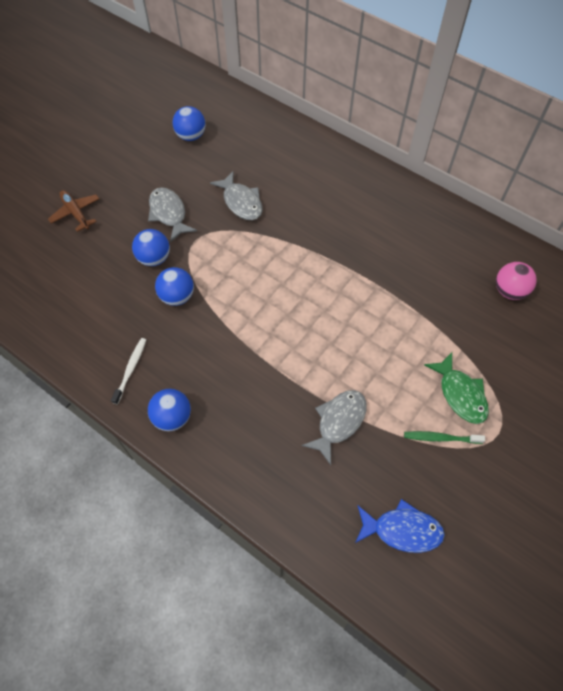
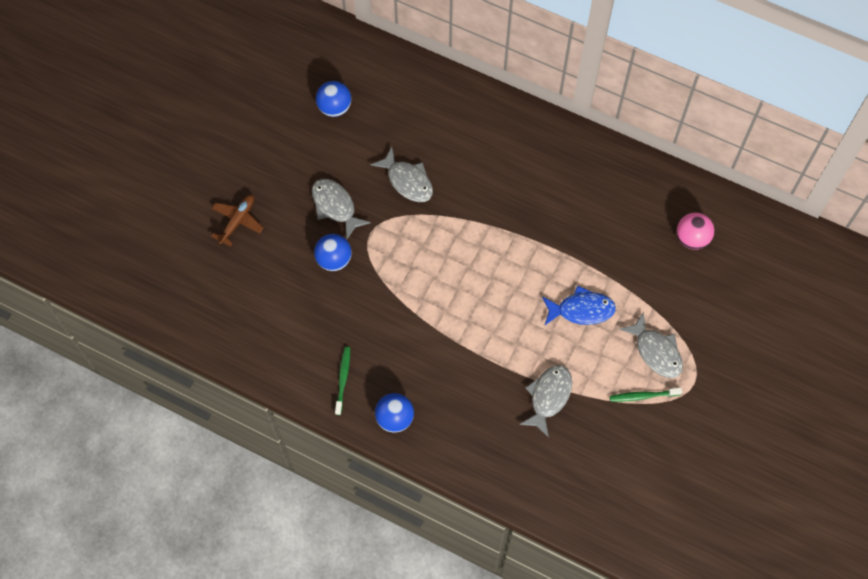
camera: 10 degrees left, 5 degrees up
(76, 213) = (237, 221): brown plane -> brown plane turned 75 degrees clockwise
(131, 369) = (343, 379): white toothbrush -> green toothbrush
(177, 296) = (368, 297): blue ball -> none
(402, 530) = (619, 482): blue fish -> blue fish (581, 310)
(460, 394) = (656, 351): green fish -> grey fish

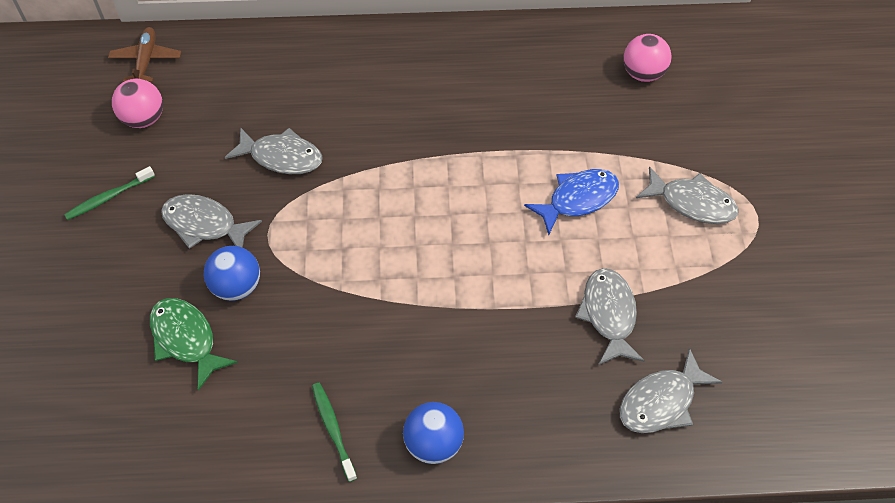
camera: 30 degrees left, 10 degrees down
(237, 221) = (77, 301): brown plane -> brown plane (146, 60)
(288, 279) = (186, 339): none -> green fish
(334, 107) = (144, 119): blue ball -> pink ball
(543, 466) = (661, 401): none -> grey fish
(643, 396) = (714, 257): green toothbrush -> green toothbrush (108, 197)

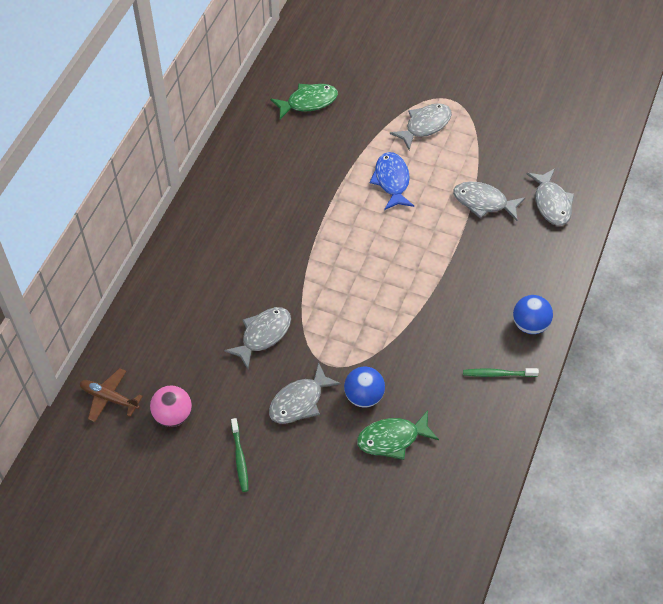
camera: 65 degrees left, 0 degrees up
(642, 74) = (308, 102): pink ball -> green fish

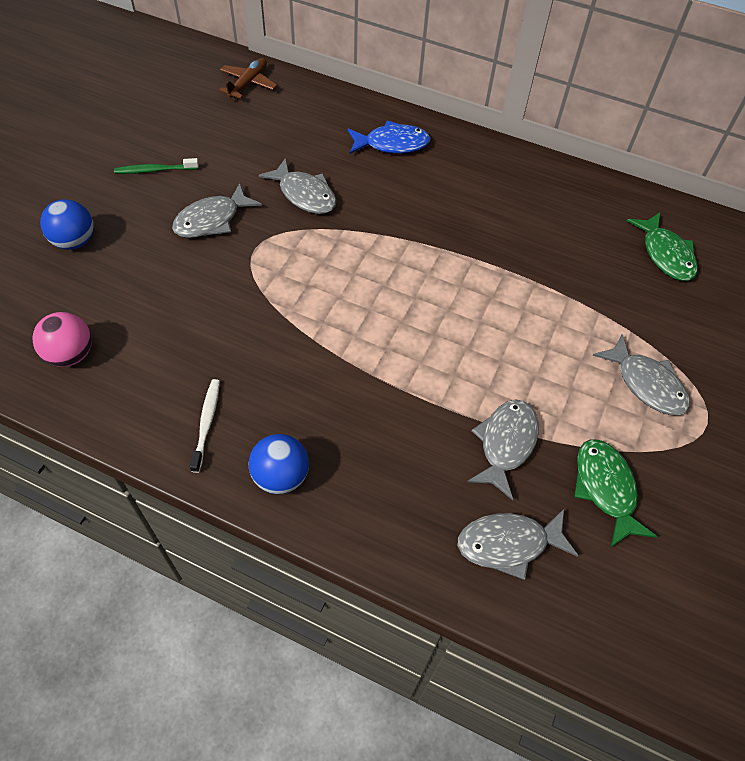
camera: 90 degrees right, 0 degrees up
(173, 415) = (218, 124): pink ball -> pink ball (71, 354)
(299, 401) = (212, 220): grey fish -> grey fish turned 90 degrees counterclockwise
(364, 396) = (205, 277): blue ball -> blue ball (74, 241)
(392, 181) = (537, 334): blue fish -> blue fish (392, 144)
(392, 439) = (141, 299): green fish -> green fish (605, 488)
(498, 374) = (206, 423): green toothbrush -> white toothbrush

